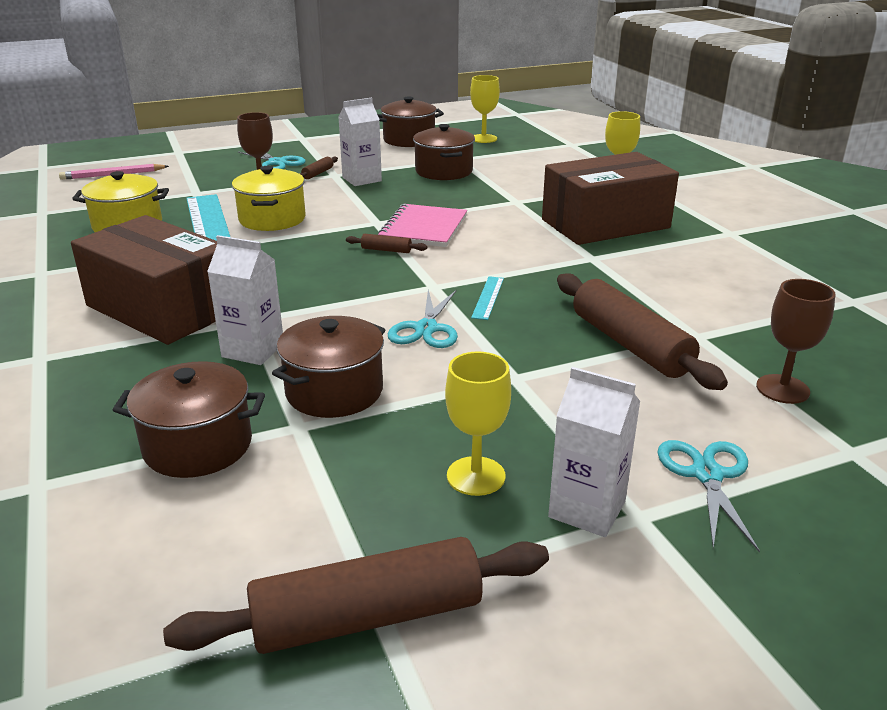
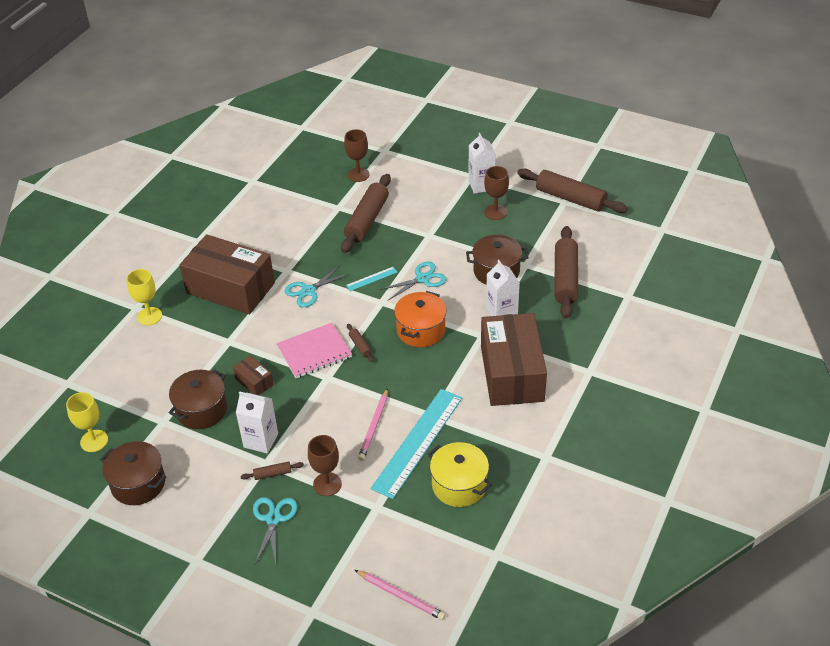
camera: 130 degrees left, 15 degrees up
(198, 446) = (565, 279): brown pot -> brown rolling pin
(272, 219) = (374, 426): yellow pot -> pink pencil
(340, 288) = (421, 330): none -> orange pot
(437, 195) = (254, 382): none -> brown box
(476, 476) = (495, 212): yellow goblet -> brown goblet
(707, 475) = (434, 171): turquoise scissors -> turquoise scissors (308, 291)

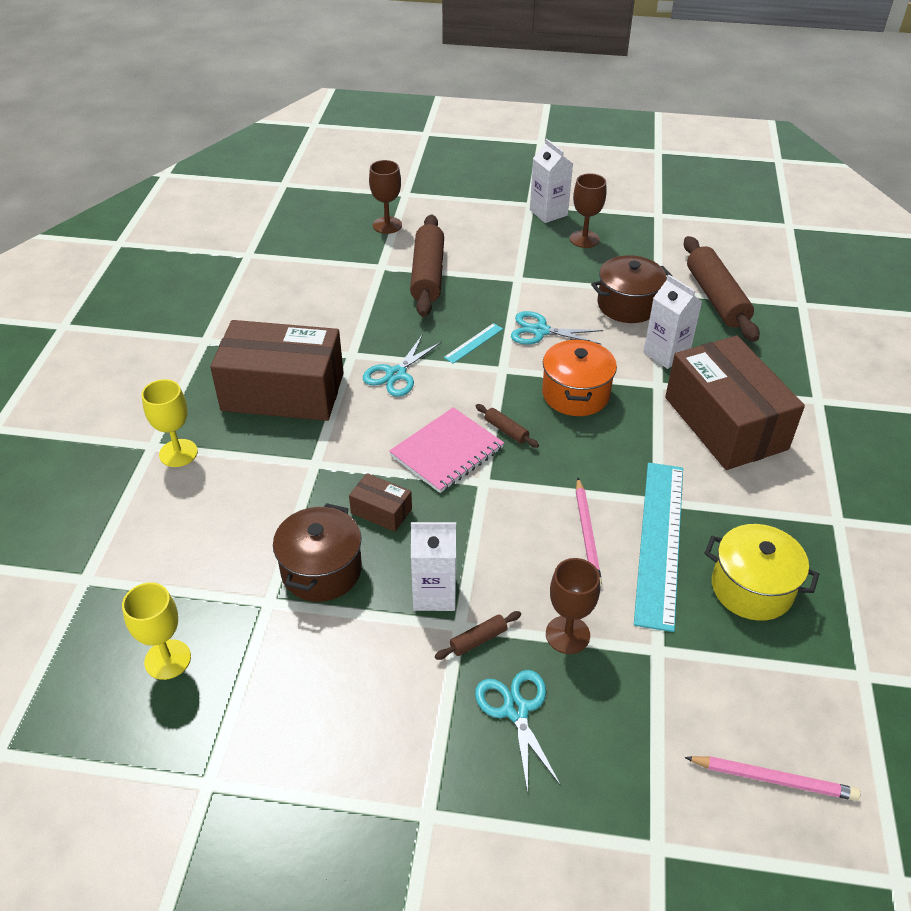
camera: 20 degrees left, 0 degrees up
(138, 484) = (272, 711): brown pot -> none
(422, 279) = (540, 331): turquoise scissors -> turquoise scissors turned 120 degrees counterclockwise
(570, 198) = (663, 210): brown rolling pin -> none

